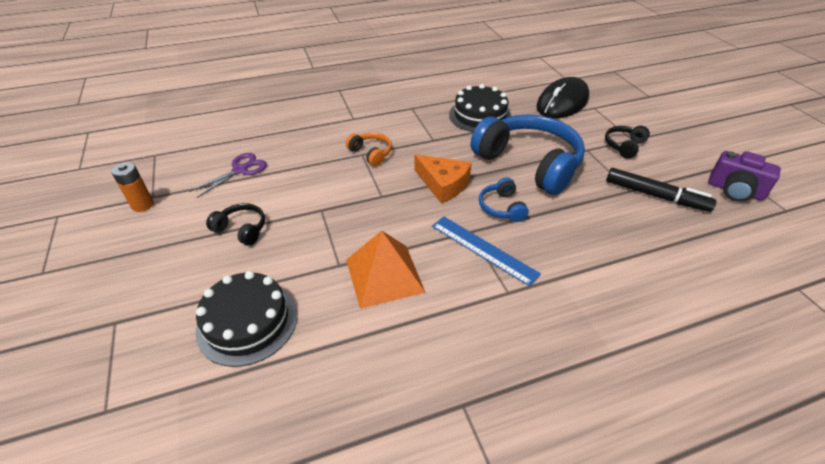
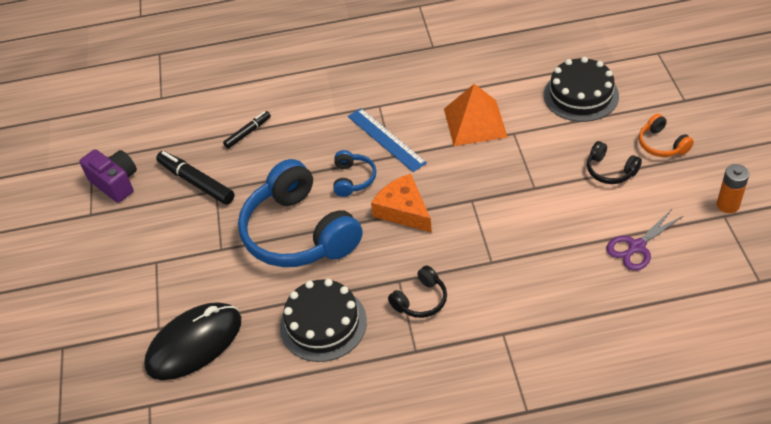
camera: 165 degrees left, 5 degrees up
(371, 153) = (480, 262): orange headphones -> orange headphones (662, 144)
(624, 146) = (174, 251): black headphones -> black headphones (421, 300)
(645, 248) = (248, 132): none -> black marker

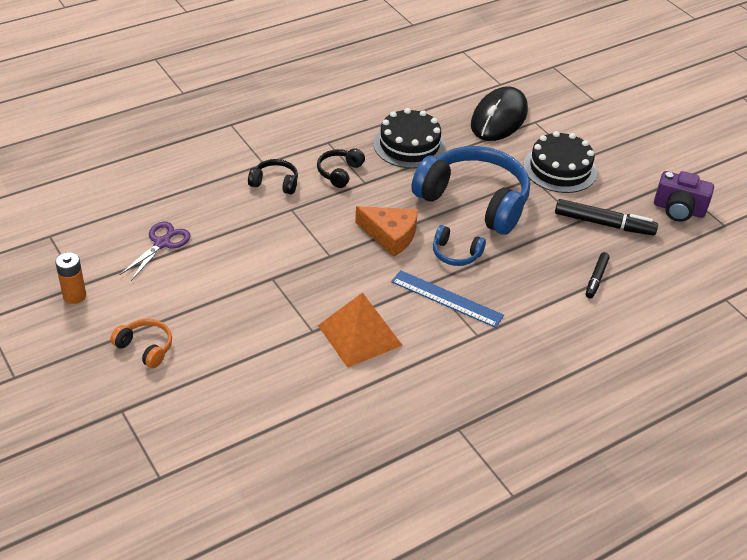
camera: 150 degrees right, 5 degrees down
(353, 179) = (455, 254): blue headphones -> blue headphones turned 45 degrees counterclockwise
(581, 95) = (248, 393): black cake -> black cake (560, 169)
(610, 170) = (198, 309): black headphones -> black headphones (275, 183)

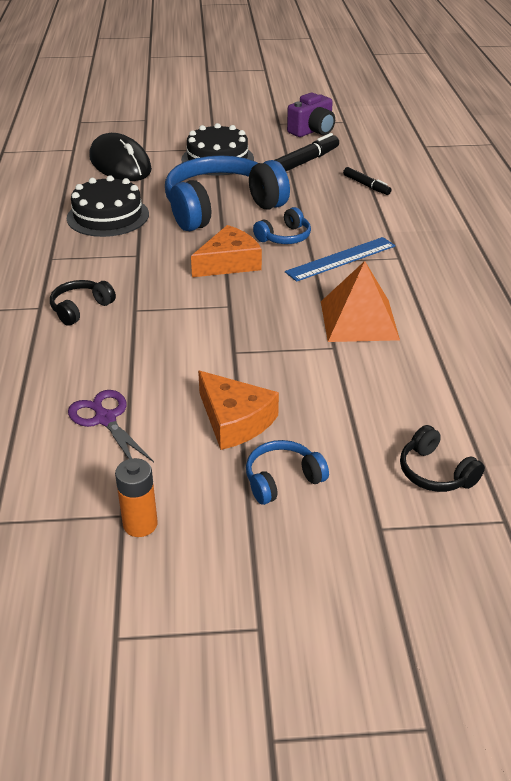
camera: 60 degrees left, 5 degrees down
(145, 348) = (282, 480): orange headphones -> blue headphones
(194, 304) = (234, 420): none -> orange cheese
(339, 172) = (106, 265): black headphones -> black headphones (435, 472)

